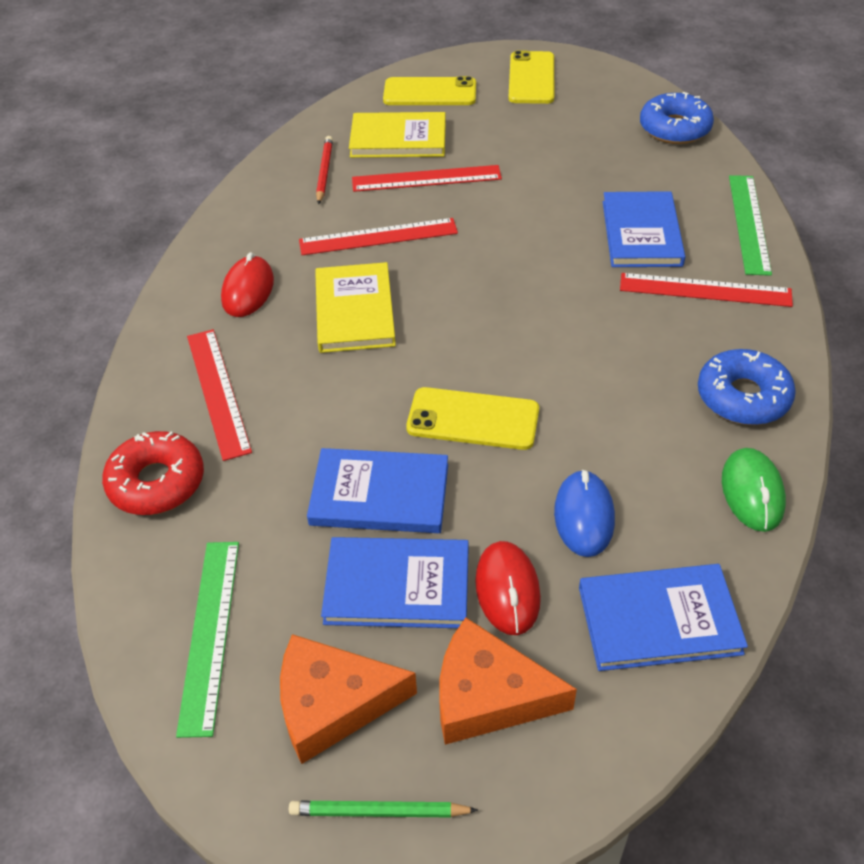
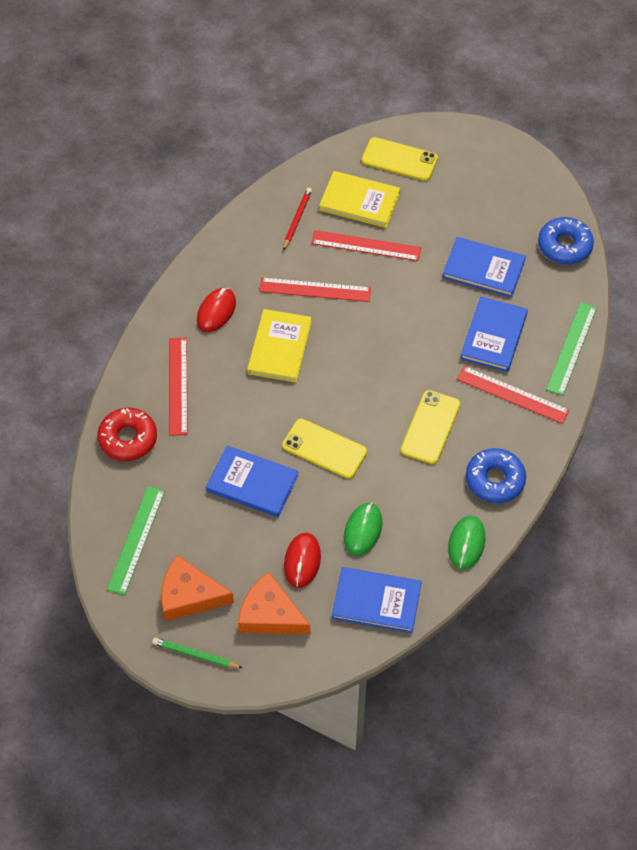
camera: 15 degrees right, 10 degrees up
(397, 586) = (243, 541): blue book -> blue book (483, 269)
(531, 78) = (481, 165): yellow phone -> yellow phone (430, 427)
(584, 516) = (363, 530): blue mouse -> green mouse

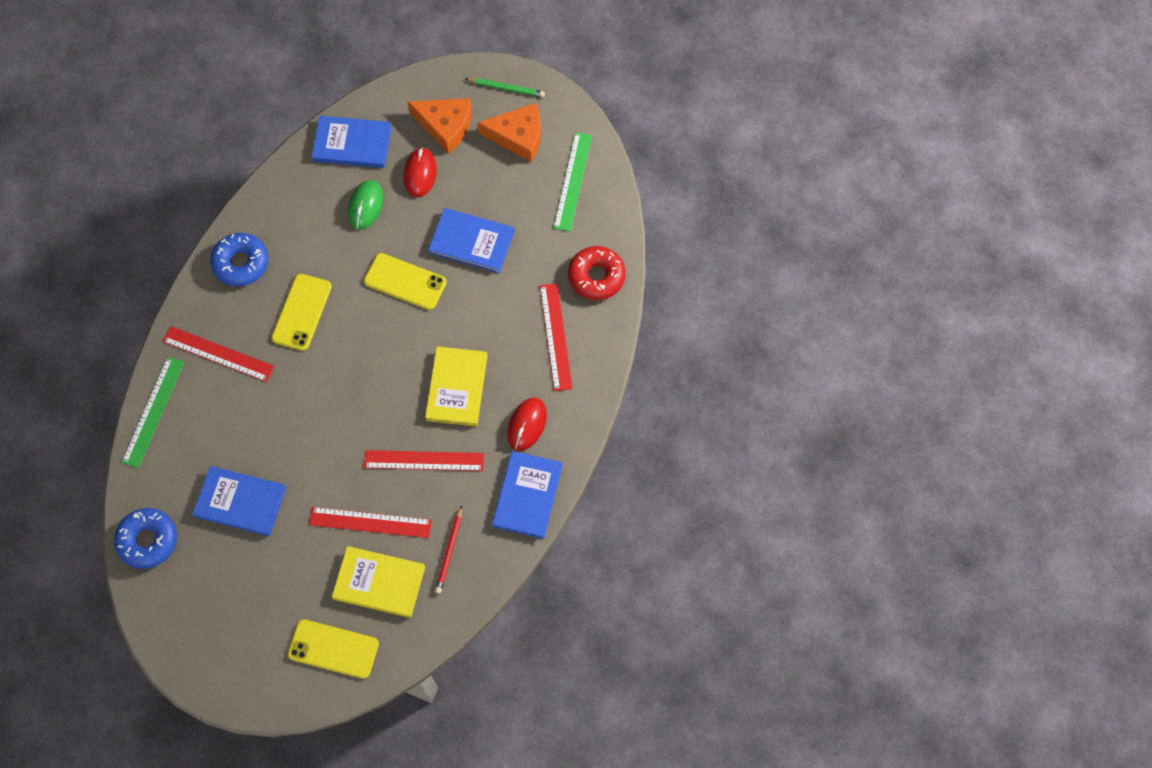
camera: 175 degrees right, 10 degrees up
(466, 543) = (270, 201): green mouse -> none
(493, 336) = (234, 419): blue book -> blue book (527, 495)

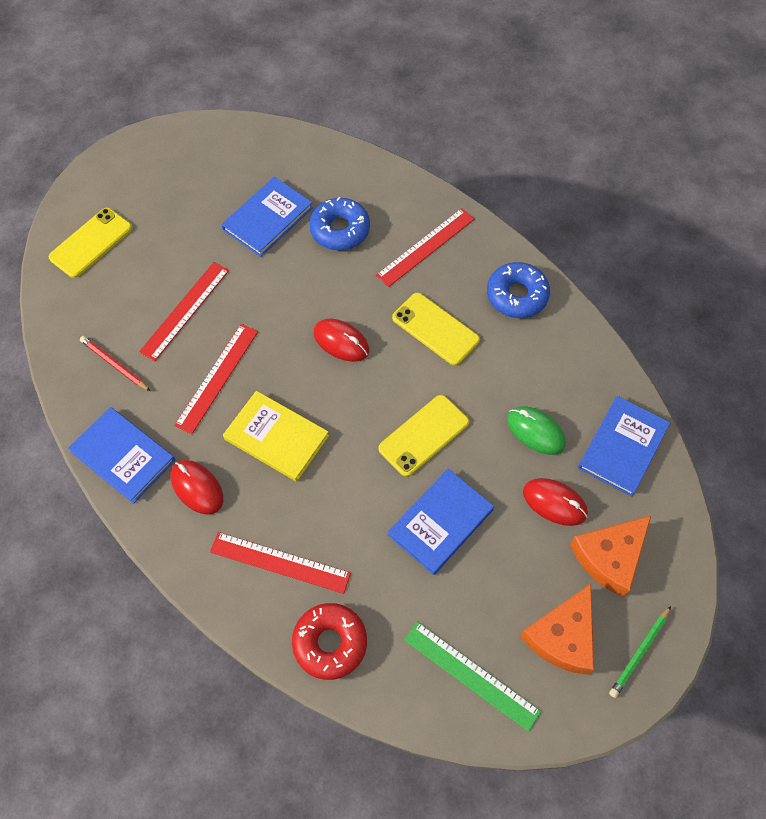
camera: 115 degrees right, 5 degrees down
(148, 540) = (274, 145): blue donut -> blue donut (340, 230)
(153, 411) = (393, 182): green ruler -> none
(346, 379) = (341, 342): none -> red mouse
(379, 582) = (124, 297): yellow book -> none

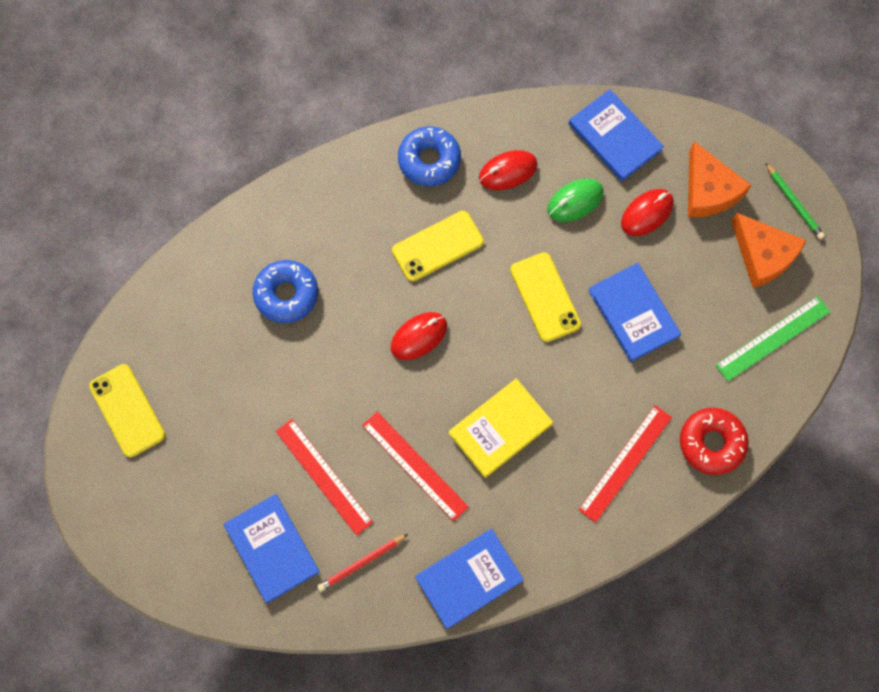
camera: 70 degrees left, 10 degrees up
(91, 243) = (197, 553): yellow phone -> yellow phone (127, 410)
(197, 488) = (527, 517): red mouse -> red mouse (508, 171)
(268, 219) = (242, 361): blue book -> blue book (272, 548)
(425, 247) = (341, 220): red ruler -> none

